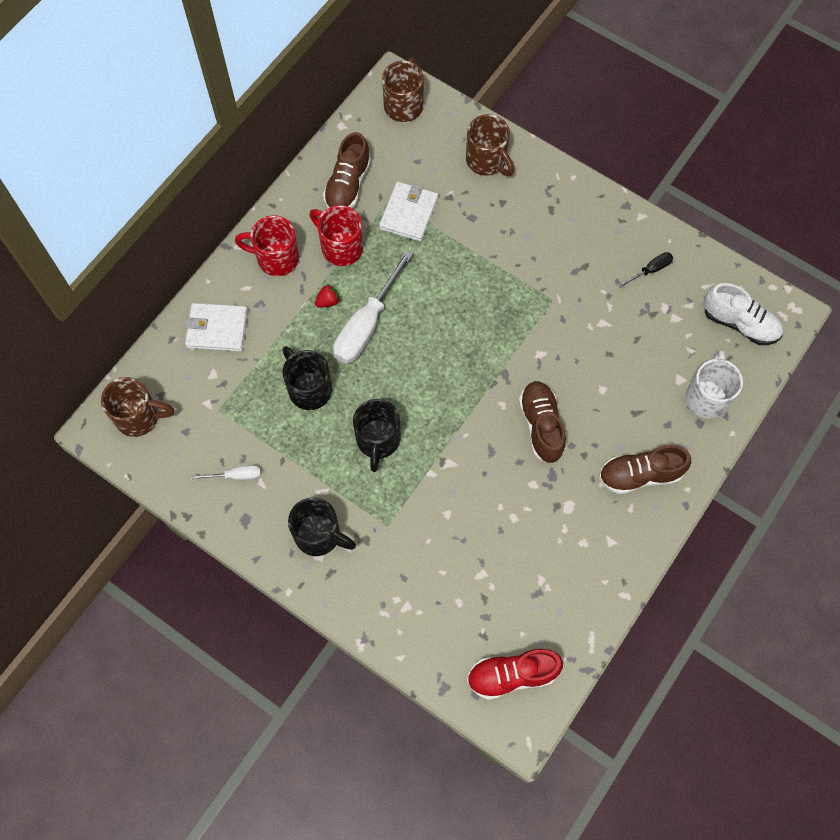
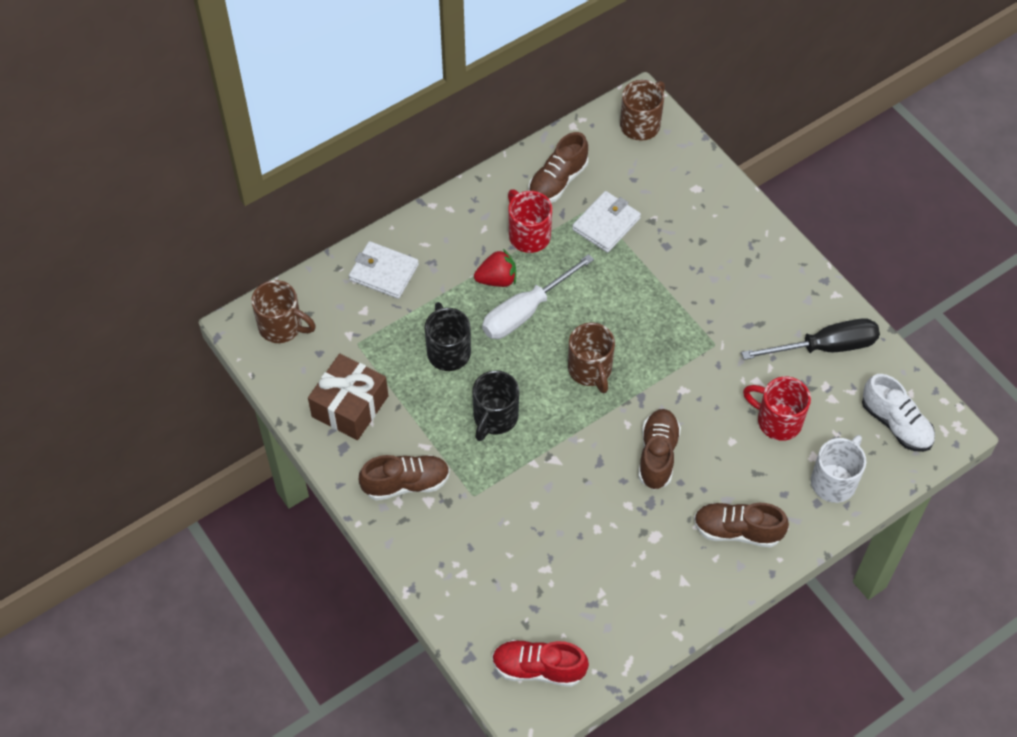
camera: 20 degrees right, 10 degrees down
(236, 476) = (350, 406): white screwdriver -> brown gift
(276, 258) = (463, 226): red mug -> red mug (777, 421)
(319, 535) = (406, 483): black mug -> brown shoe
(328, 301) = (497, 279): red strawberry -> red strawberry, size x1.65
(487, 161) = (702, 199): brown mug -> brown mug (590, 370)
(650, 270) = (824, 347): black screwdriver -> black screwdriver, size x2.09

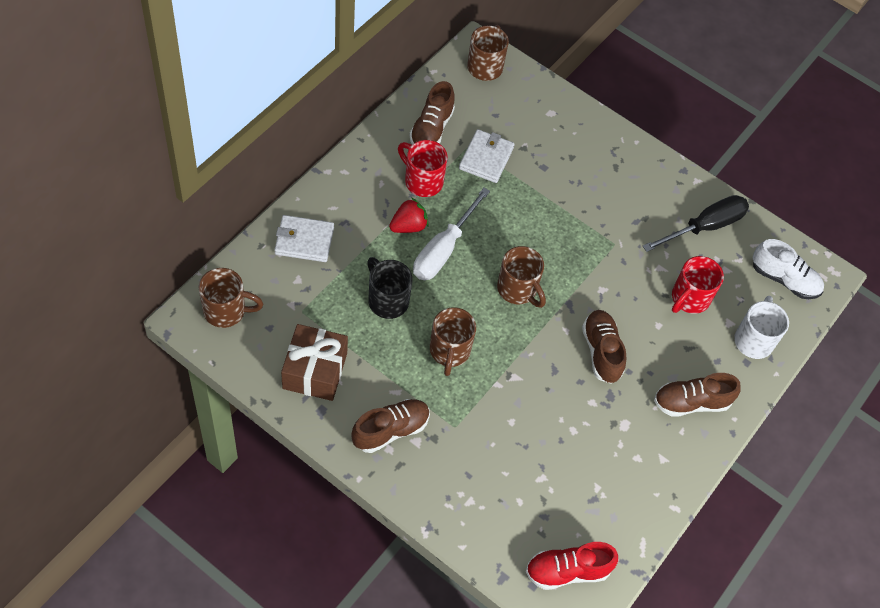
camera: 25 degrees left, 0 degrees up
(495, 418) = (449, 351): black mug -> brown mug
(777, 421) = (689, 299): red mug -> red mug turned 60 degrees counterclockwise

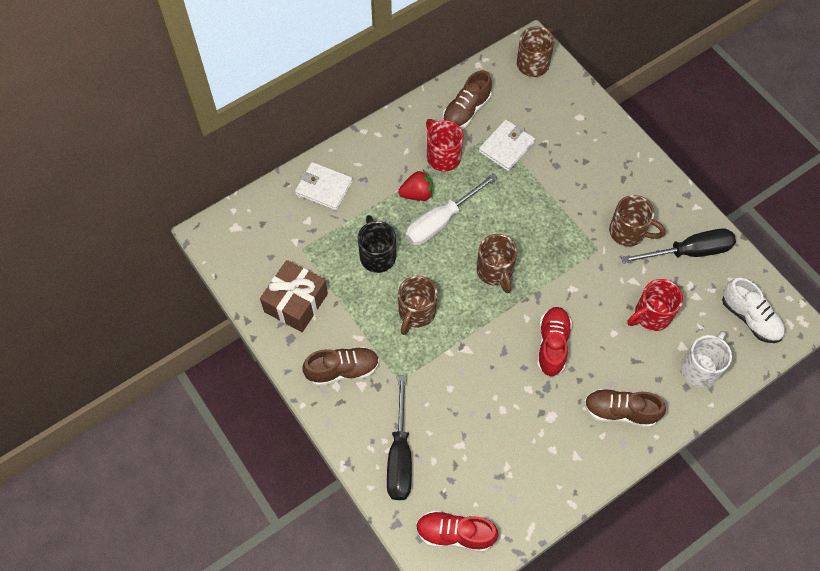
camera: 25 degrees right, 5 degrees up
(226, 311) = (240, 234): brown mug -> brown mug (628, 232)
(482, 504) = (400, 455): none -> black screwdriver
(601, 352) = (552, 345): brown shoe -> red shoe

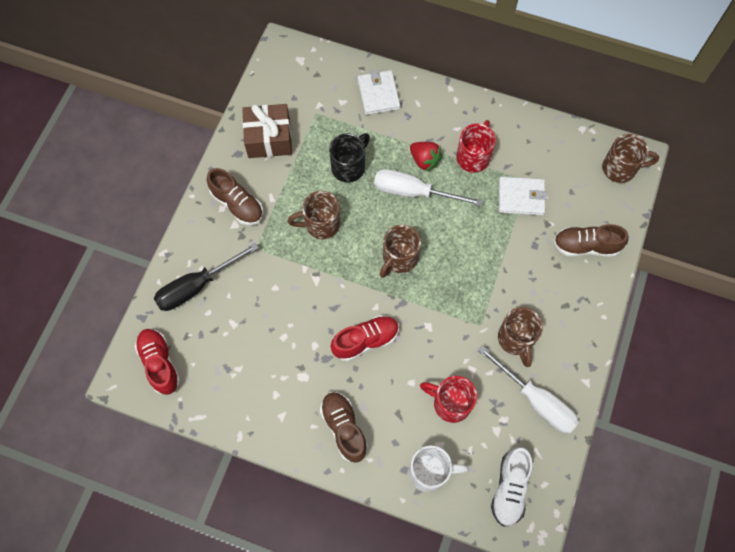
camera: 55 degrees right, 5 degrees up
(466, 111) = (530, 147): brown shoe -> brown shoe (585, 246)
(688, 252) = (536, 400): black screwdriver -> white screwdriver

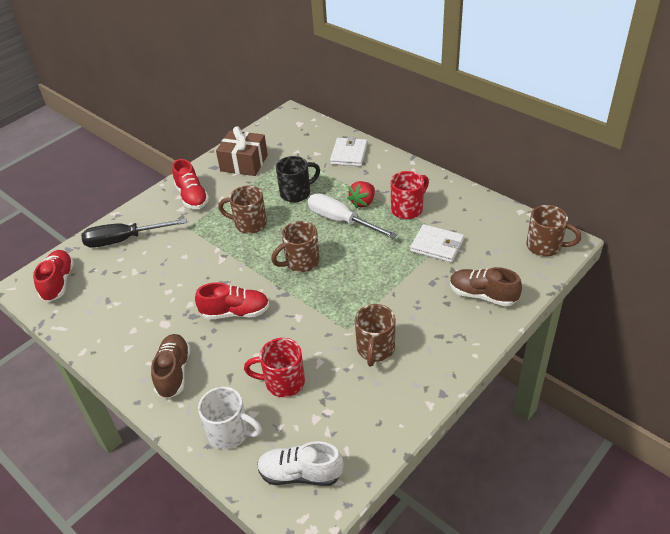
camera: 25 degrees right, 25 degrees down
(237, 204) = (192, 197): brown shoe -> red shoe
(424, 160) = (363, 202): red strawberry -> red strawberry turned 60 degrees clockwise
(450, 403) = (283, 382): red mug -> red mug turned 45 degrees counterclockwise
(509, 488) = (300, 474): white shoe -> white shoe turned 60 degrees clockwise
(536, 400) = (369, 404): white screwdriver -> none

